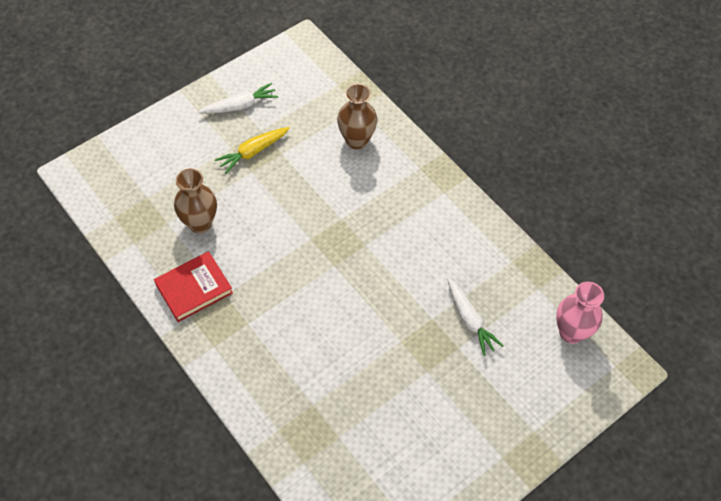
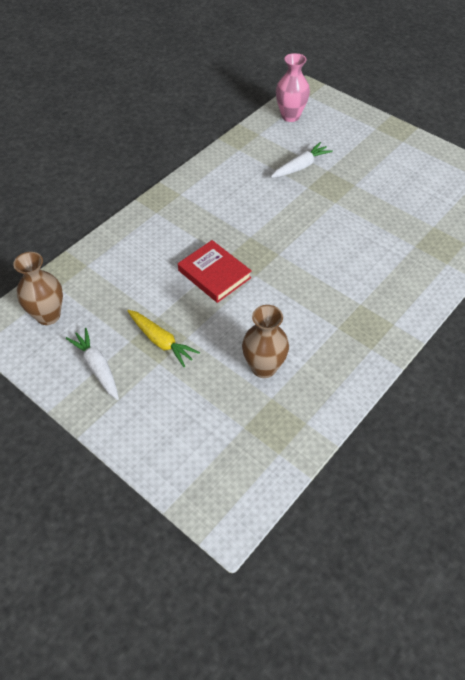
camera: 100 degrees left, 5 degrees down
(194, 288) = (341, 354): red book -> red book (214, 274)
(356, 140) = (131, 260): brown vase -> brown vase (48, 315)

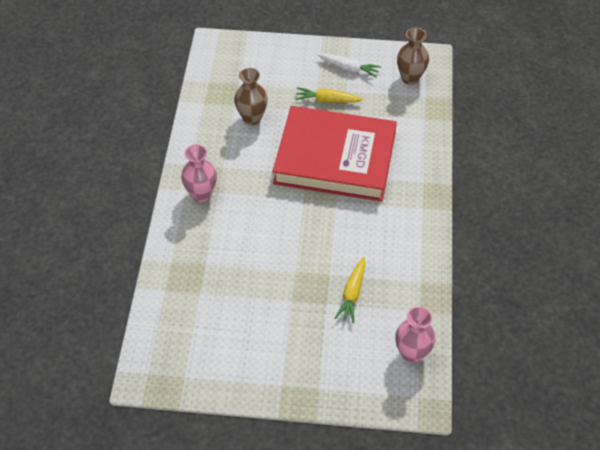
camera: 145 degrees right, 0 degrees up
(214, 274) = (335, 158): red book -> red book, size x2.25
(300, 166) = (352, 293): white carrot -> yellow carrot
(380, 310) = (201, 194): none -> pink vase

